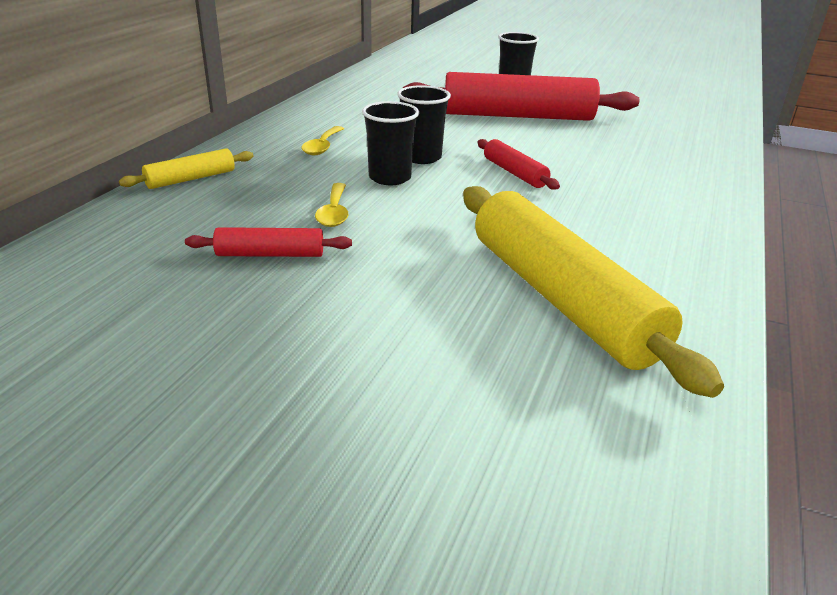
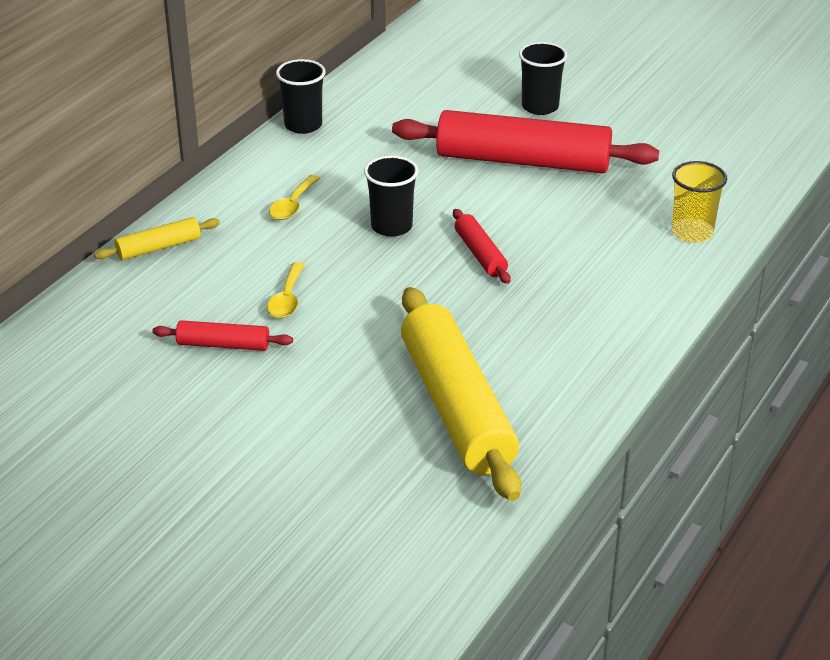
camera: 10 degrees right, 5 degrees up
(390, 178) = (351, 255): black cup -> black cup (303, 125)
(693, 153) = (692, 232): none -> yellow cup

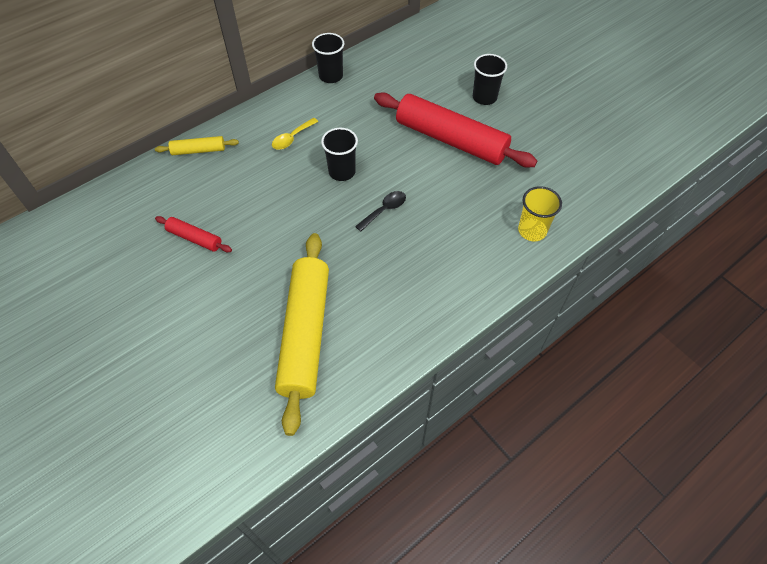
camera: 20 degrees right, 20 degrees up
(287, 299) = (250, 213): yellow spoon -> none
(480, 254) = (384, 210): red rolling pin -> black spoon

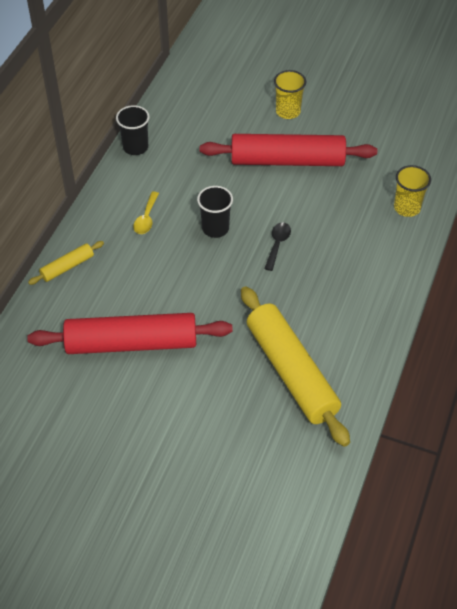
camera: 30 degrees left, 5 degrees down
(195, 238) = (131, 343): red rolling pin -> red rolling pin, size x2.19
(484, 97) = (288, 111): black cup -> yellow cup

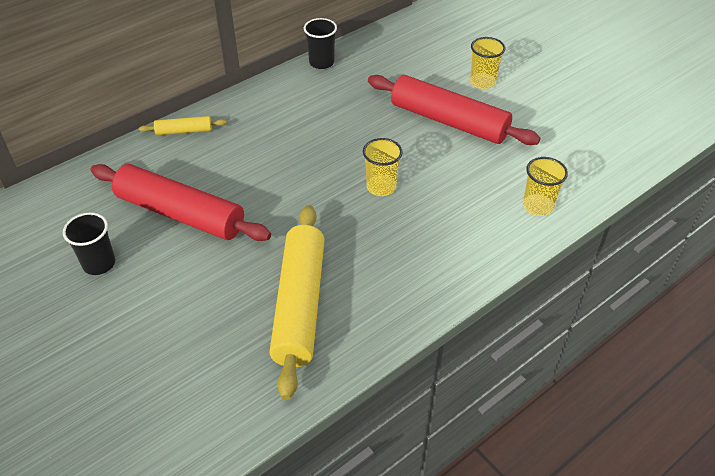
camera: 30 degrees right, 5 degrees down
(146, 218) = (282, 120): yellow spoon -> none
(215, 228) = (335, 151): black cup -> black cup (99, 263)
(277, 244) = (381, 187): black spoon -> yellow cup

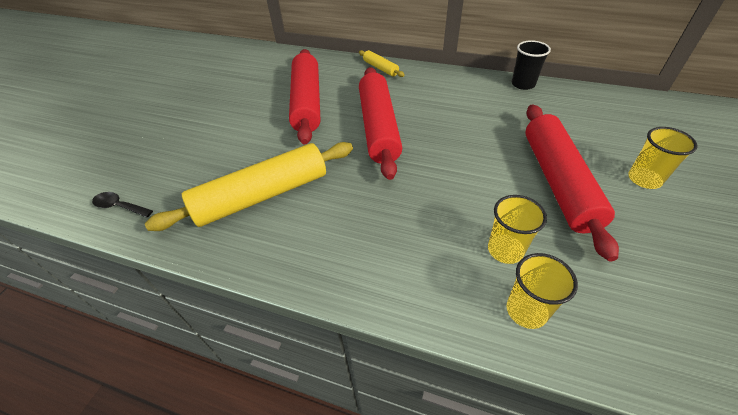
camera: 60 degrees right, 0 degrees up
(99, 263) = (242, 96): black cup -> none
(203, 434) = (119, 206): none -> black spoon
(283, 181) = (379, 127): none -> red rolling pin
(381, 187) = (426, 179): yellow cup -> yellow cup (505, 250)

